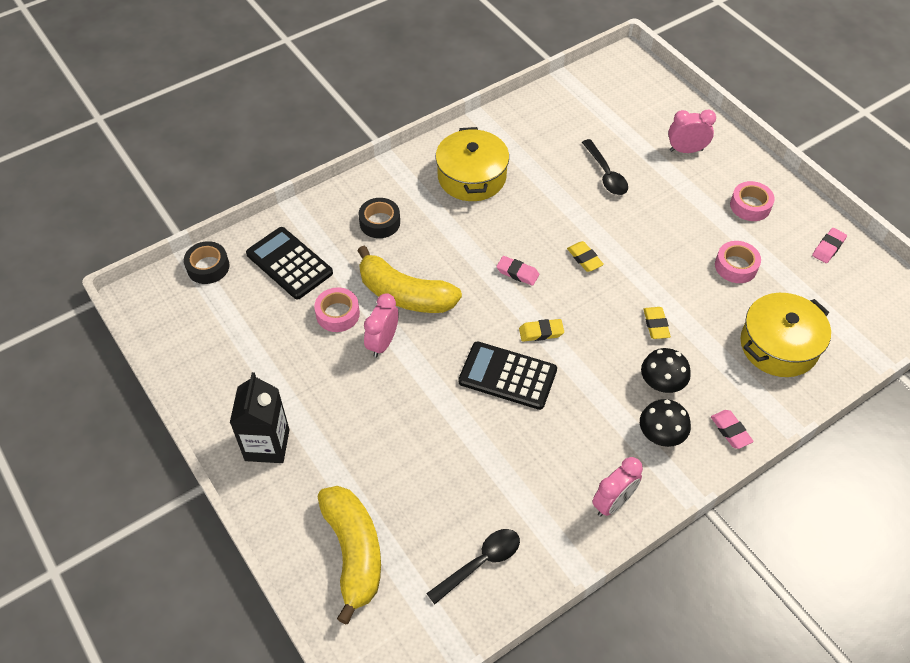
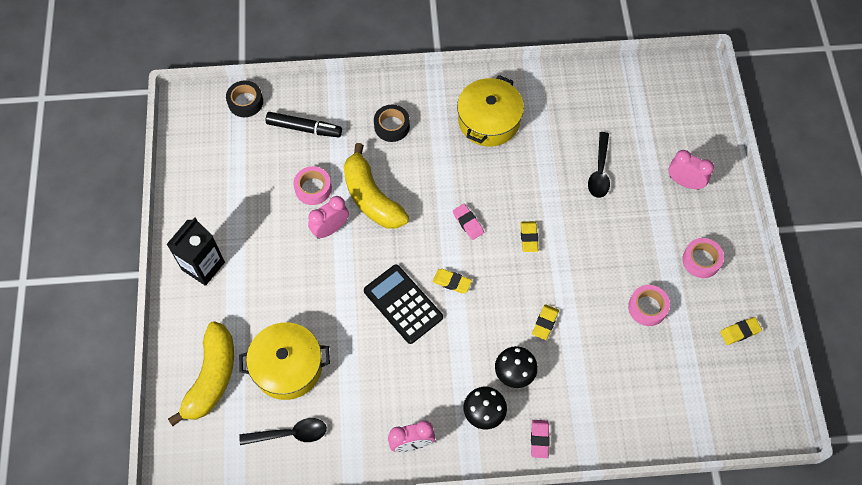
camera: 30 degrees right, 10 degrees up
(289, 263) = (304, 128): black calculator -> black marker
(779, 345) = (631, 393): yellow pot -> yellow pot (287, 367)
(828, 247) = (739, 332): pink eraser -> yellow eraser

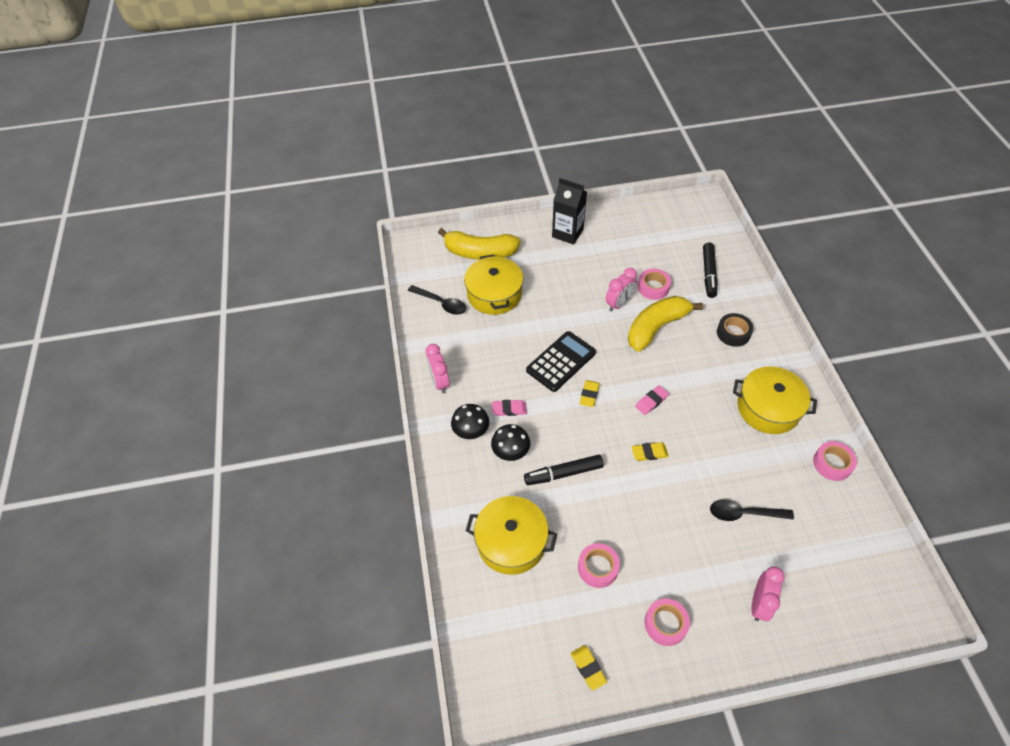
camera: 85 degrees right, 10 degrees down
(245, 102) = (720, 233): black tape -> none
(290, 434) = (441, 303): black spoon -> black spoon turned 45 degrees counterclockwise
(330, 229) = (619, 304): pink clock -> pink clock turned 90 degrees clockwise
(539, 439) = (451, 477): pink eraser -> pink eraser (509, 409)
(545, 323) = (563, 473): yellow eraser -> black marker
(554, 87) = (832, 464): none -> pink tape
(618, 384) = (511, 542): none -> yellow pot

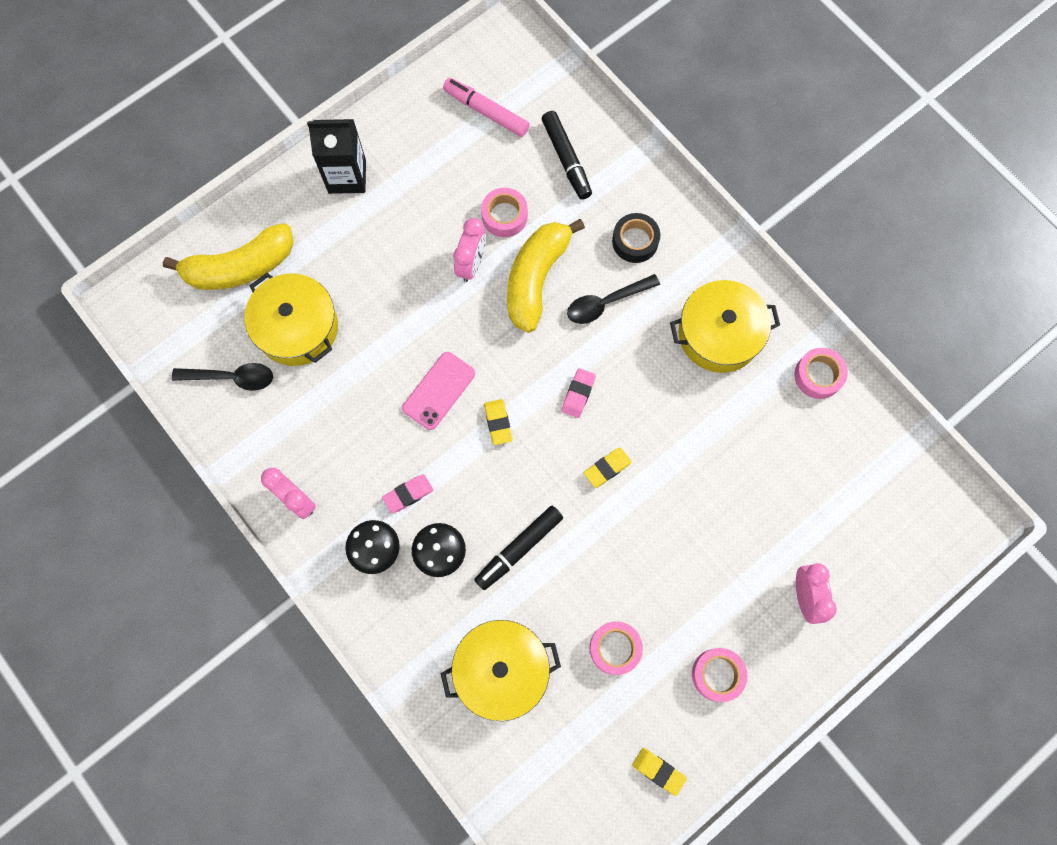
camera: 30 degrees left, 20 degrees up
(561, 361) = (439, 391): black calculator -> pink phone
(670, 232) = (486, 111): none -> pink marker
(744, 513) = (746, 492): black spoon -> black spoon (606, 303)

